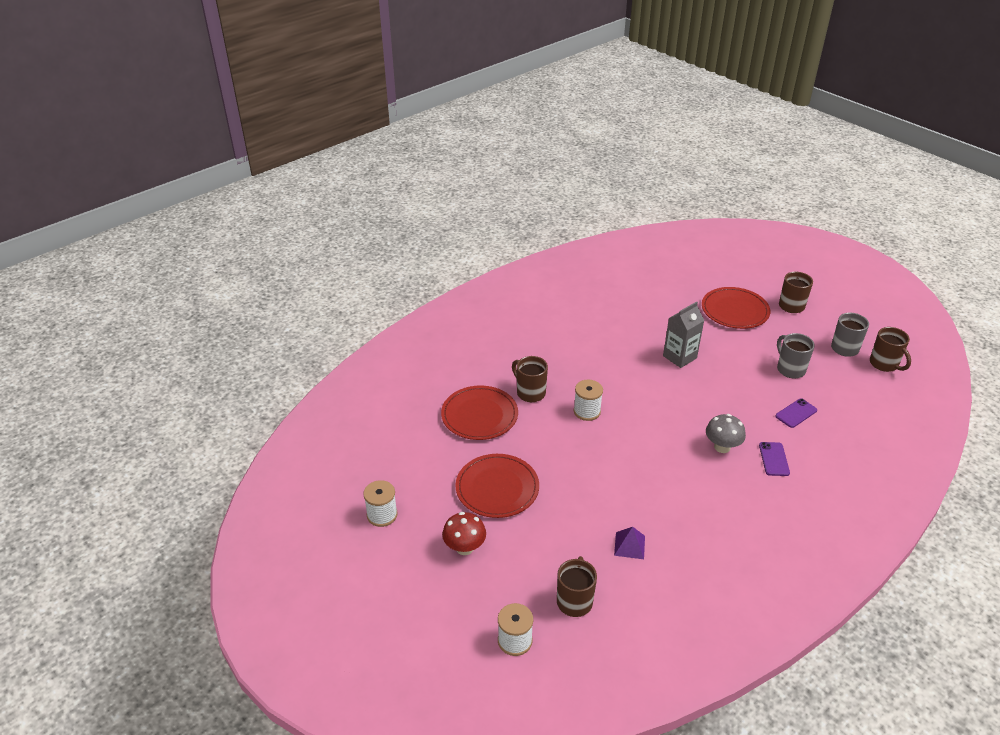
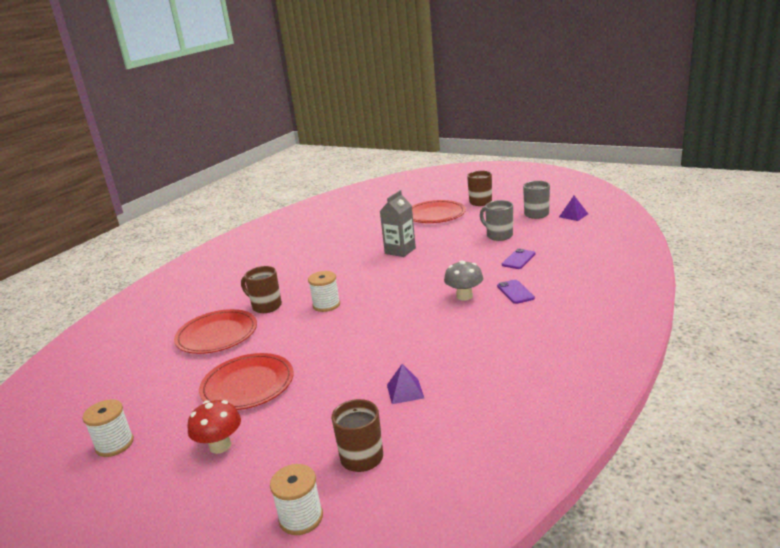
camera: 15 degrees left, 15 degrees down
(884, 364) = (573, 215): brown mug -> purple pyramid

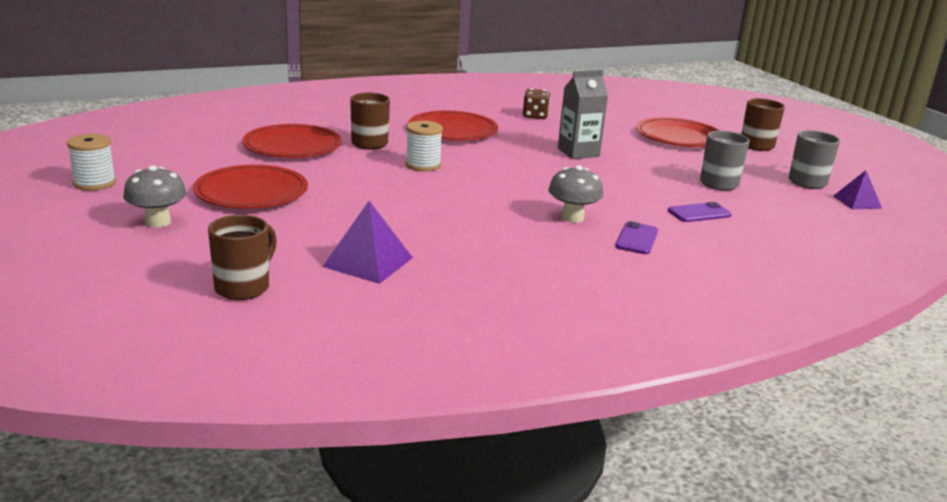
camera: 30 degrees right, 0 degrees up
(220, 446) = (158, 222): red mushroom -> grey mushroom
(301, 518) = (125, 300): white spool -> none
(304, 270) = (453, 130): none -> red plate
(337, 237) = (535, 116): none -> brown dice
(405, 391) = (368, 262): purple pyramid -> purple pyramid, size x1.54

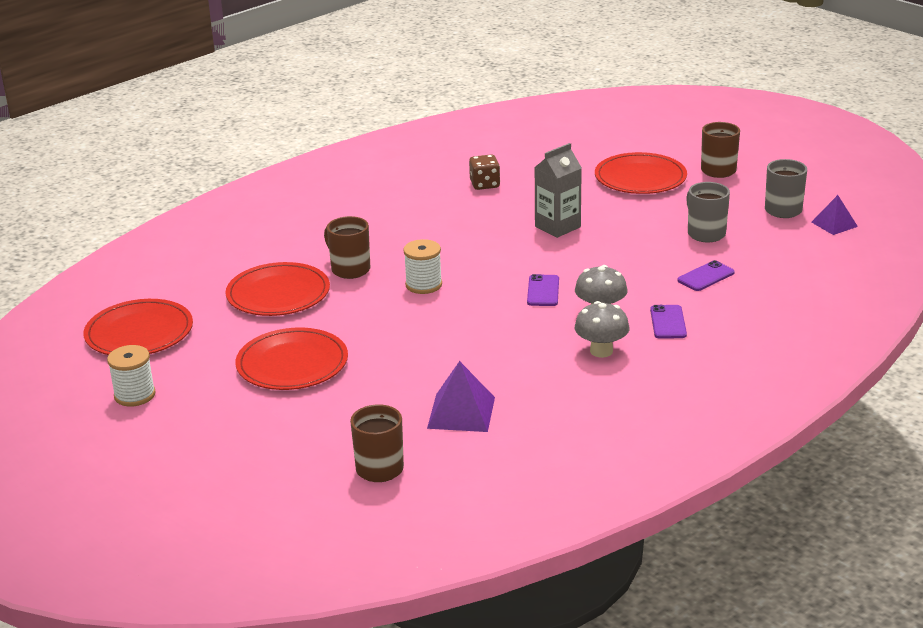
camera: 15 degrees left, 5 degrees up
(158, 222) = (241, 422): grey mushroom -> grey mushroom (601, 351)
(453, 130) = (418, 228): red plate -> red plate (139, 333)
(529, 191) = (543, 291): none -> purple phone

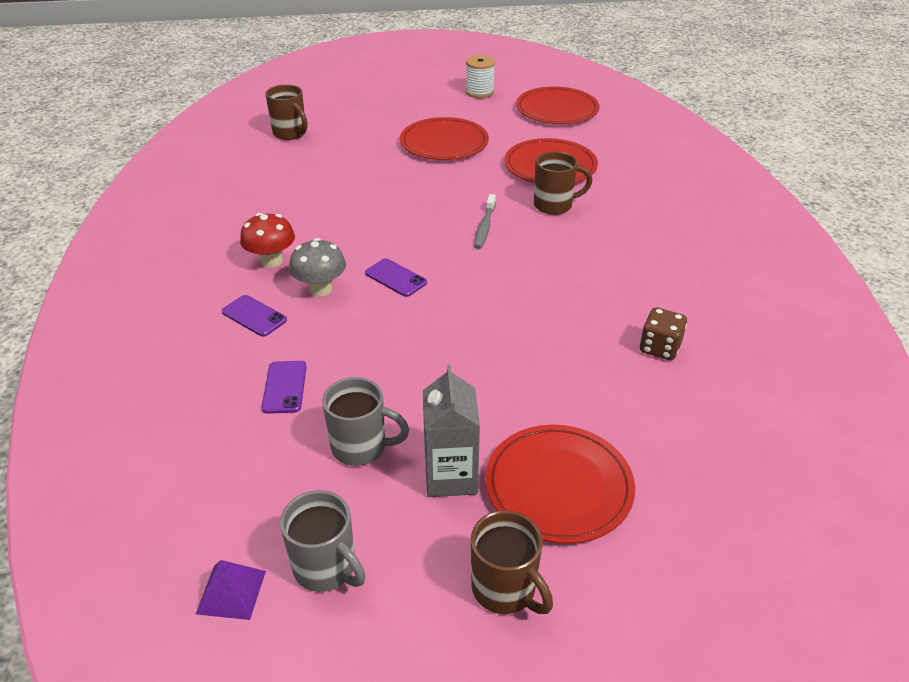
camera: 125 degrees right, 10 degrees up
(423, 285) = (484, 227): white spool -> grey toothbrush
(461, 412) = (297, 176): purple pyramid -> none
(557, 227) = (503, 347): grey carton -> grey carton (451, 476)
(601, 351) = (271, 261): grey mushroom -> red mushroom

